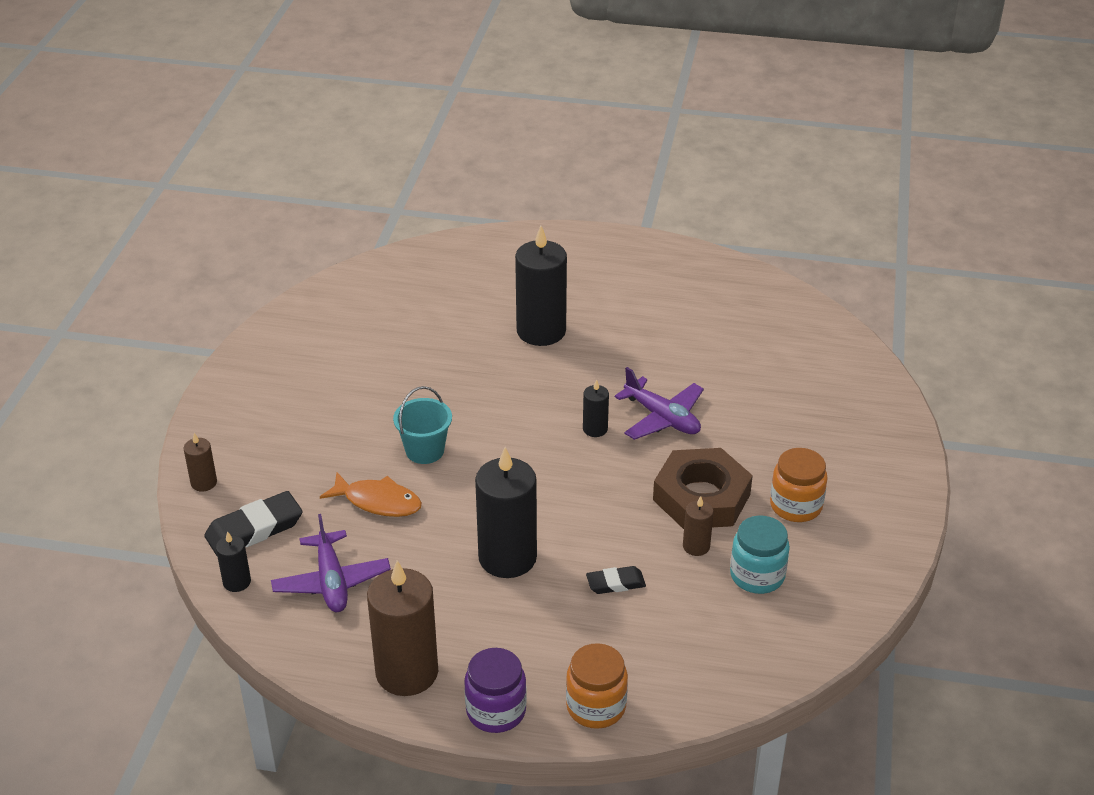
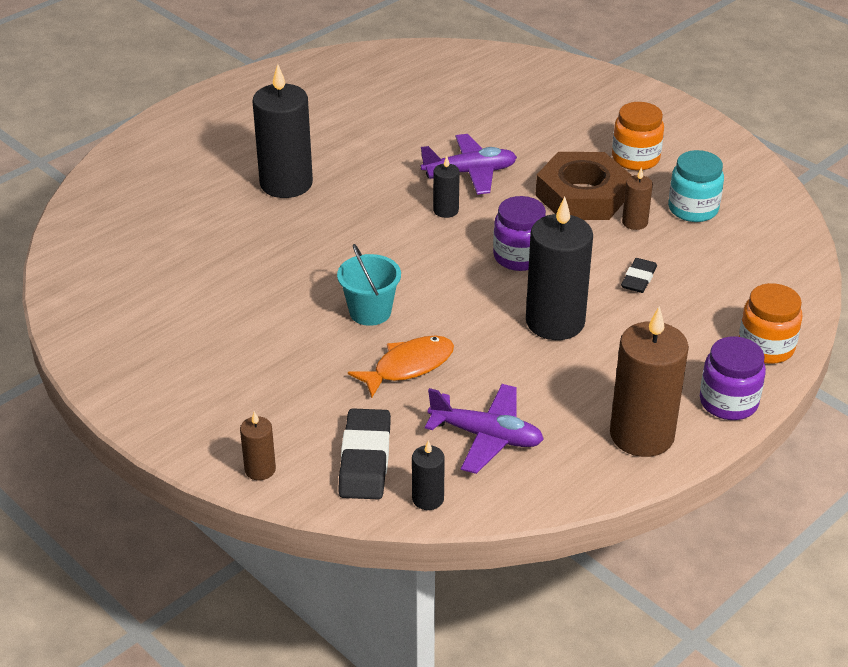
camera: 55 degrees left, 0 degrees up
(575, 498) = (519, 257): none -> purple jar

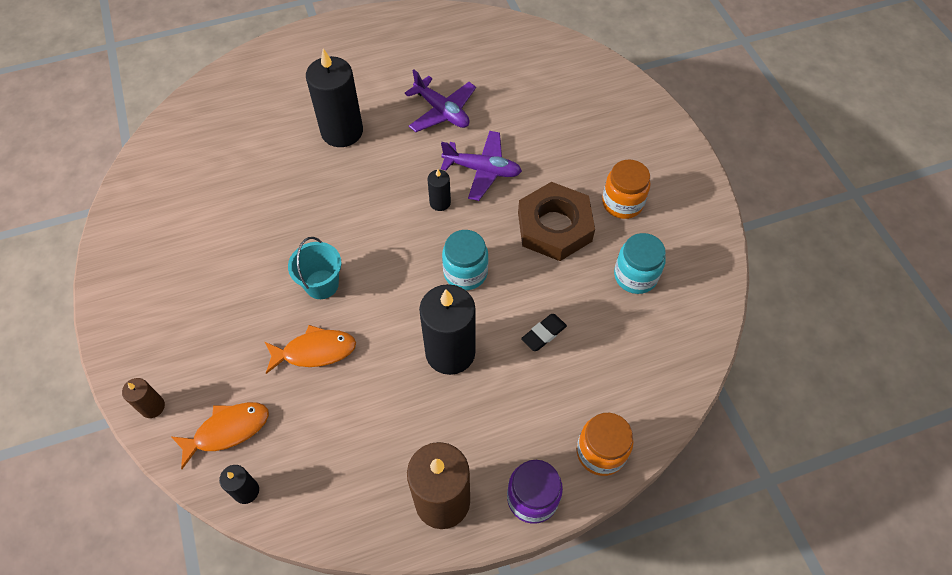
camera: 25 degrees right, 20 degrees up
(365, 459) = (227, 430): black eraser -> orange fish
(486, 436) = (326, 448): purple plane -> purple plane (442, 111)
(519, 257) = (465, 272): purple jar -> turquoise jar
(634, 222) = (578, 272): brown candle -> none

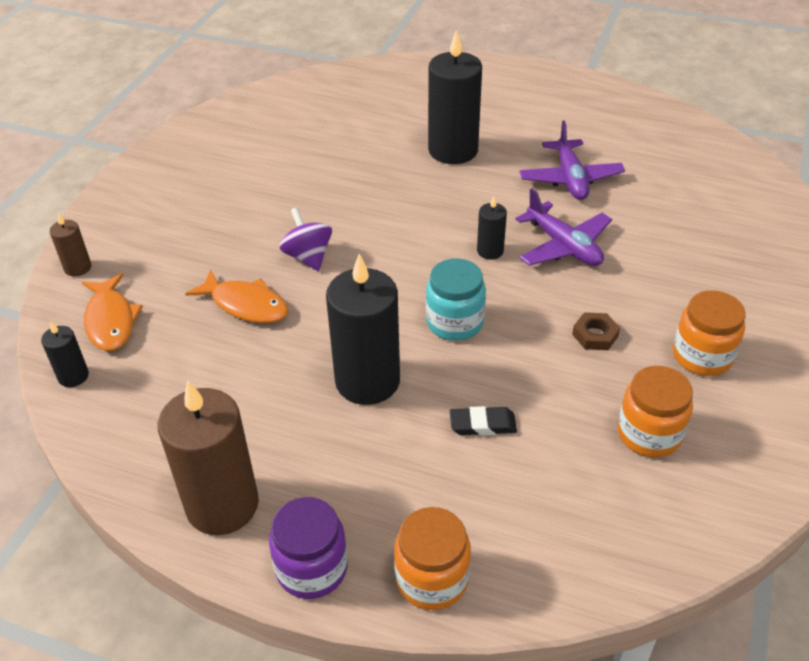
camera: 40 degrees right, 15 degrees down
(227, 430) = (111, 321): orange fish -> orange fish turned 60 degrees clockwise
(321, 284) = (308, 257): turquoise bucket -> purple spinning top
(554, 227) = (595, 335): brown nut -> brown nut, size x0.42
(635, 276) = (649, 434): turquoise jar -> orange jar

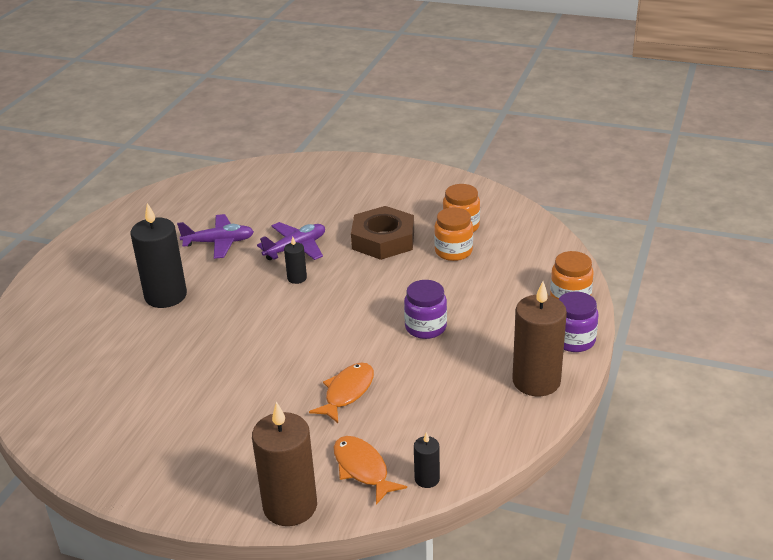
camera: 90 degrees left, 10 degrees down
(78, 268) = (290, 506): brown candle -> brown candle, size x2.12
(111, 321) = (362, 469): orange fish -> orange fish turned 105 degrees counterclockwise
(308, 257) = (292, 364): purple spinning top -> none
(367, 381) = (425, 327): black candle -> purple jar
(454, 322) = (370, 292): turquoise jar -> none
(482, 424) = (459, 281): black eraser -> none
(595, 335) = (383, 240): brown nut -> brown nut, size x2.40
(702, 356) = (401, 206): orange jar -> orange jar (453, 251)

